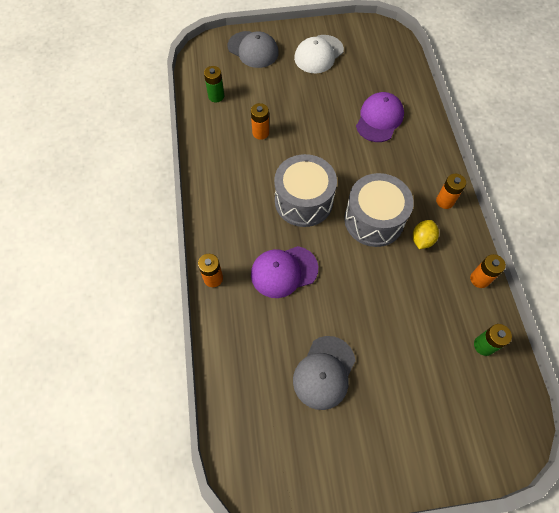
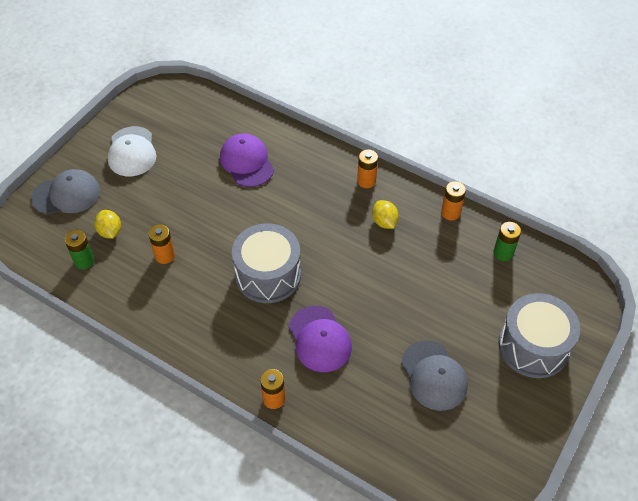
camera: 50 degrees left, 10 degrees down
(249, 91) = (110, 231): none -> yellow lemon
(284, 271) = (319, 339): purple cap -> purple cap turned 45 degrees counterclockwise
(374, 220) = (336, 239): grey drum -> grey drum (533, 346)

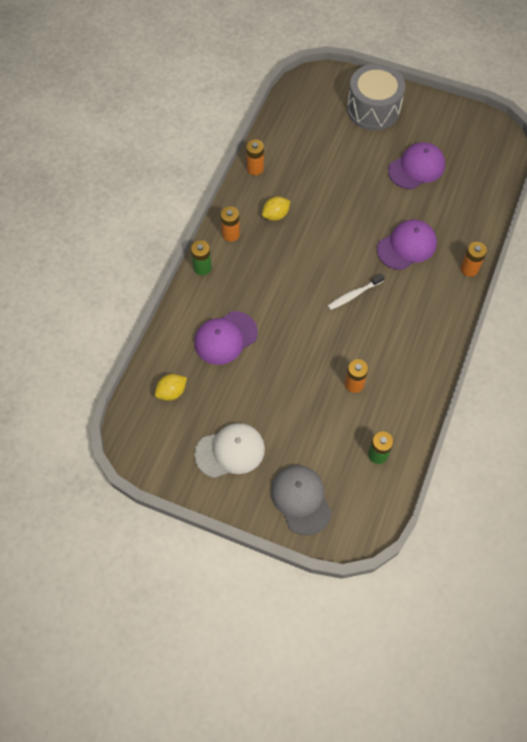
camera: 100 degrees left, 10 degrees up
(110, 231) = (338, 441): yellow lemon -> yellow lemon (171, 392)
(268, 275) = (354, 295): grey drum -> white toothbrush
(434, 375) = (416, 168): grey cap -> purple cap
(503, 253) = (290, 130): green battery -> green battery (202, 267)

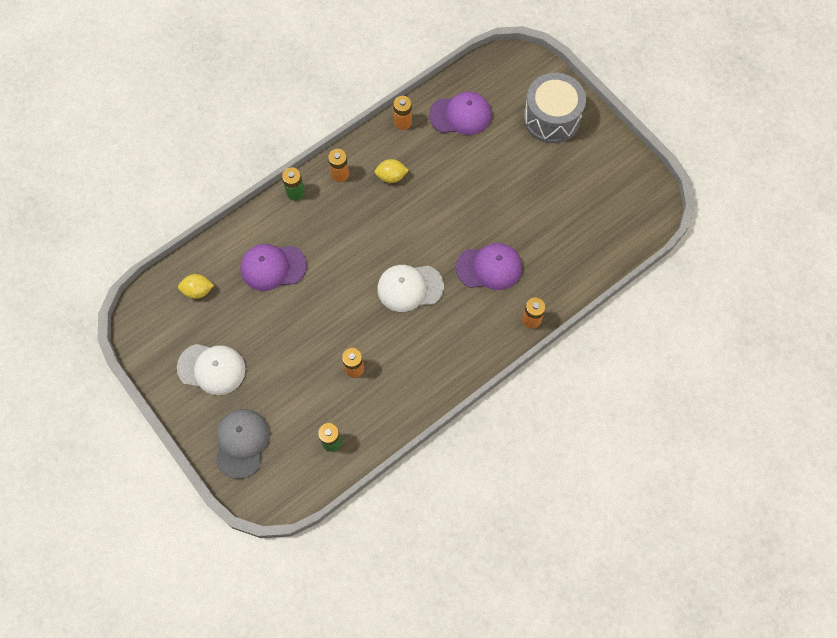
camera: 30 degrees right, 5 degrees up
(354, 295) = (410, 287): white toothbrush -> white cap
(416, 168) = (551, 196): purple cap -> purple cap (460, 115)

